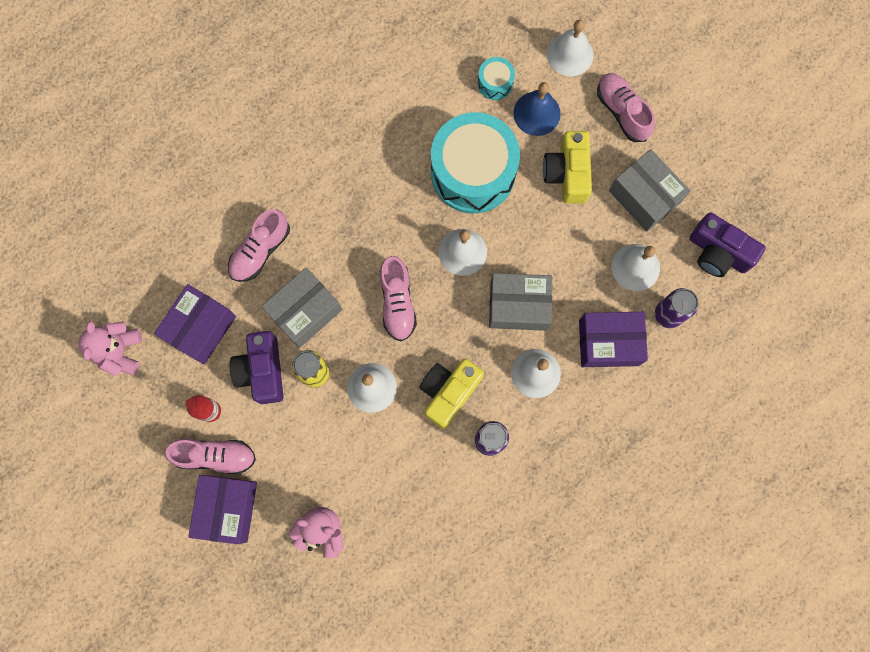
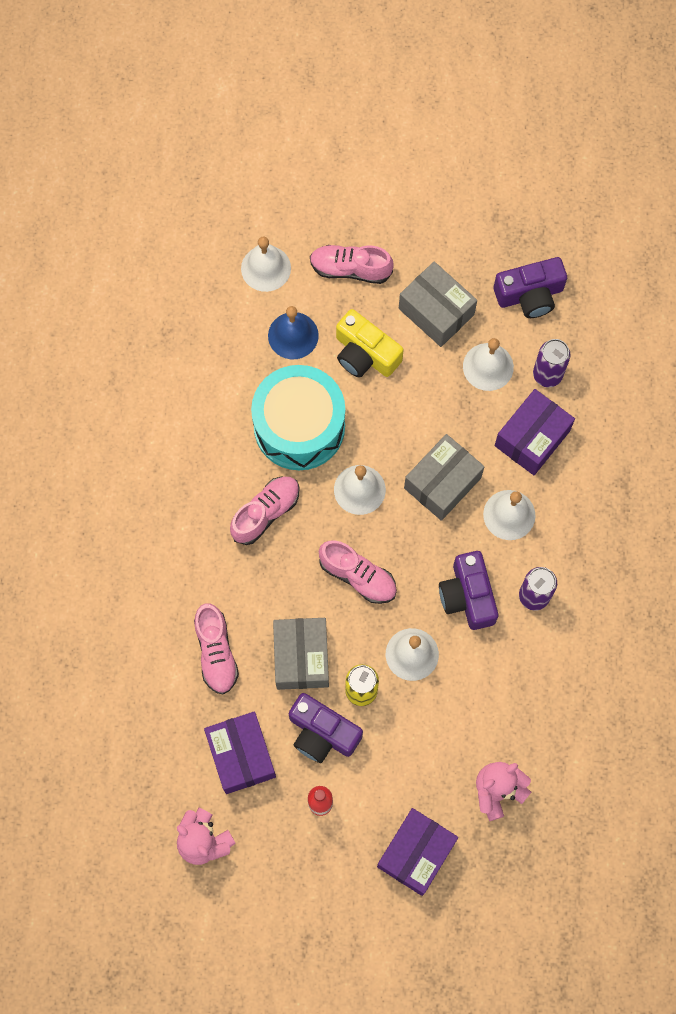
camera: 50 degrees left, 5 degrees down
(215, 456) = (363, 829): pink shoe -> pink shoe (265, 513)
(228, 508) = (416, 853): purple box -> purple box turned 75 degrees clockwise
(448, 392) = (468, 596): yellow camera -> purple camera
(495, 83) = (238, 346): turquoise drum -> none
(644, 197) = (436, 311): grey box -> grey box turned 45 degrees clockwise

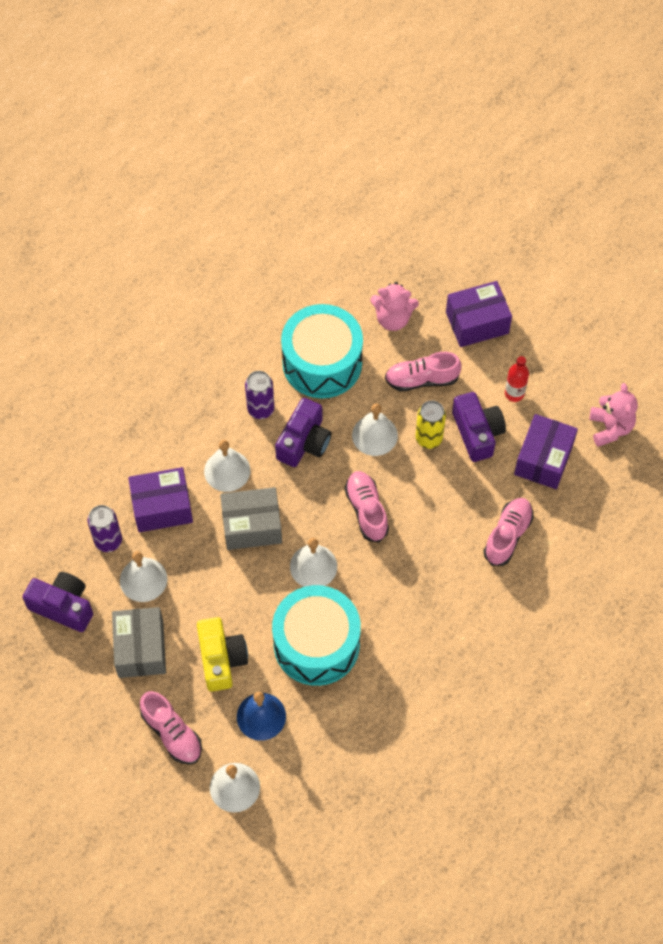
camera: 140 degrees left, 10 degrees down
(265, 513) = (394, 602): pink shoe -> pink shoe (421, 379)
(301, 657) = (451, 488): grey box -> none
(521, 688) = (322, 363): none -> turquoise drum

